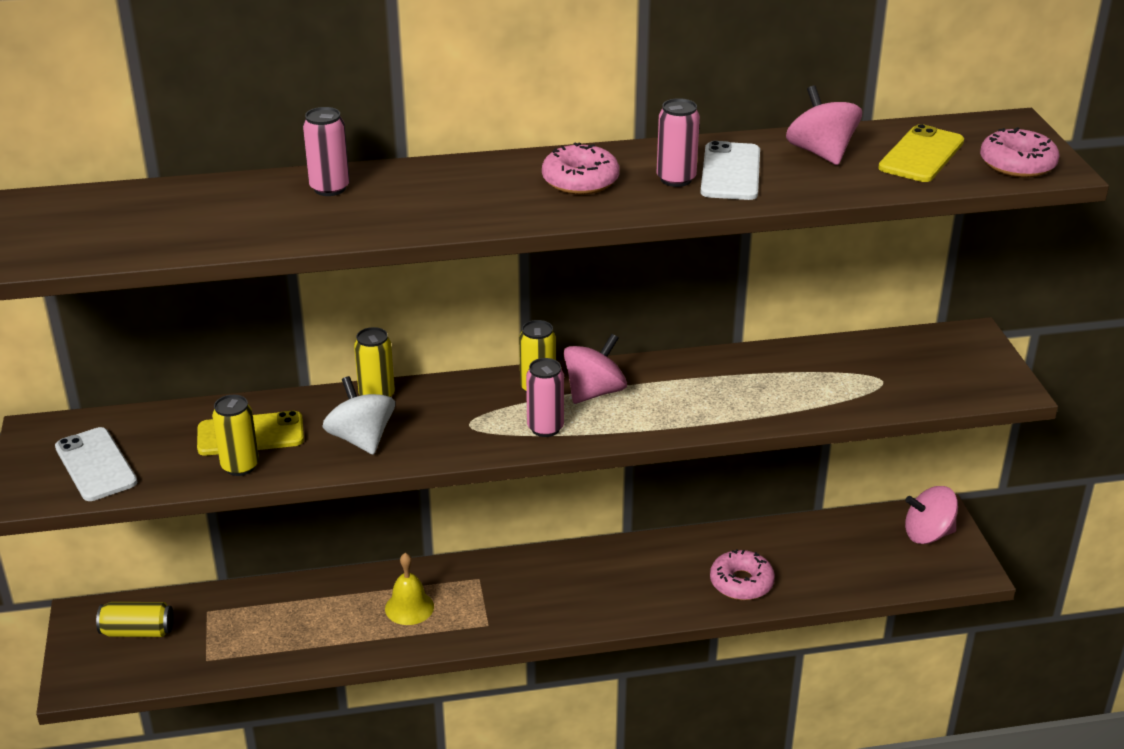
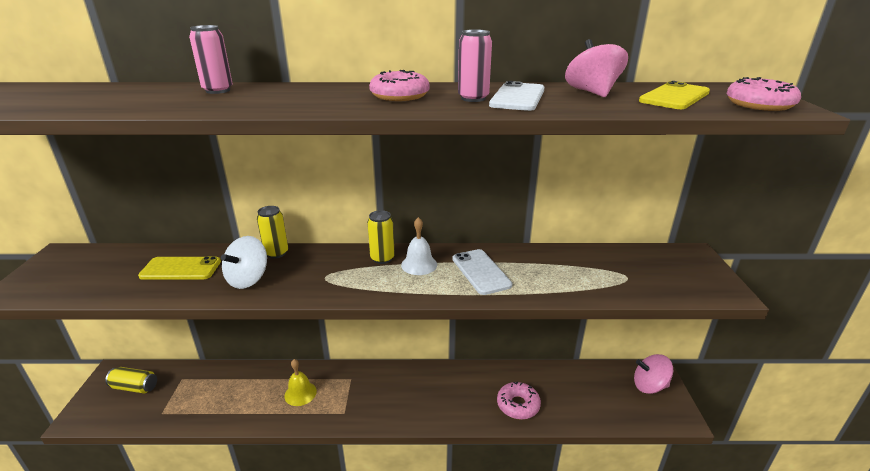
camera: 10 degrees right, 5 degrees down
(96, 465) = (70, 278): white phone -> white phone (481, 272)
(240, 466) = (157, 289): yellow can -> none
(361, 439) = (248, 279): white spinning top -> white spinning top turned 135 degrees counterclockwise
(545, 428) = (375, 285): pink can -> none
(594, 392) = (419, 264): pink spinning top -> white bell

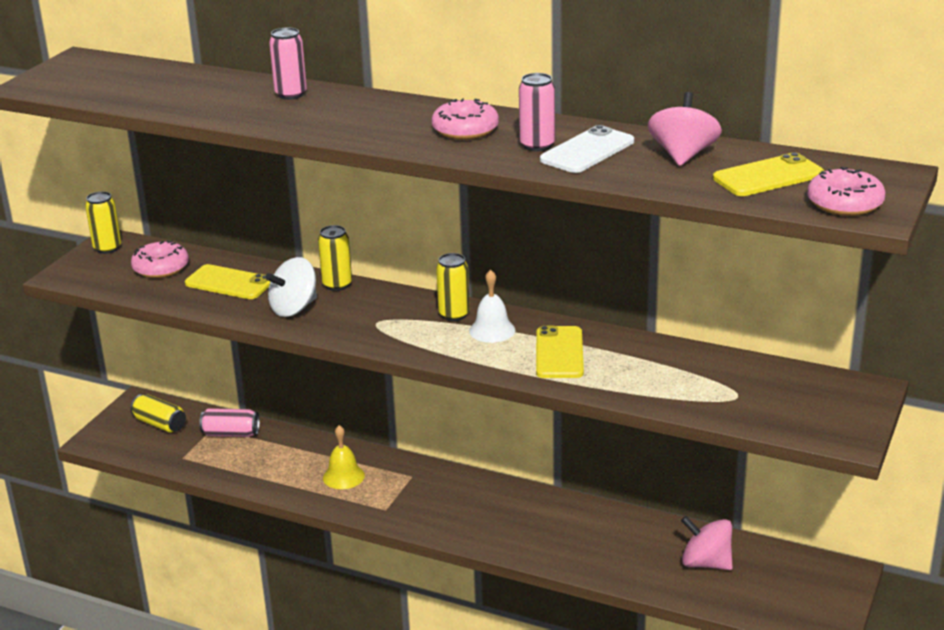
camera: 25 degrees right, 0 degrees up
(55, 260) = (107, 248): none -> yellow can
(198, 380) = (231, 434): none -> pink can
(481, 272) = (559, 353): white phone -> yellow phone
(518, 405) = (609, 557): pink donut -> pink donut (161, 268)
(649, 386) = (816, 584): pink spinning top -> pink spinning top (706, 563)

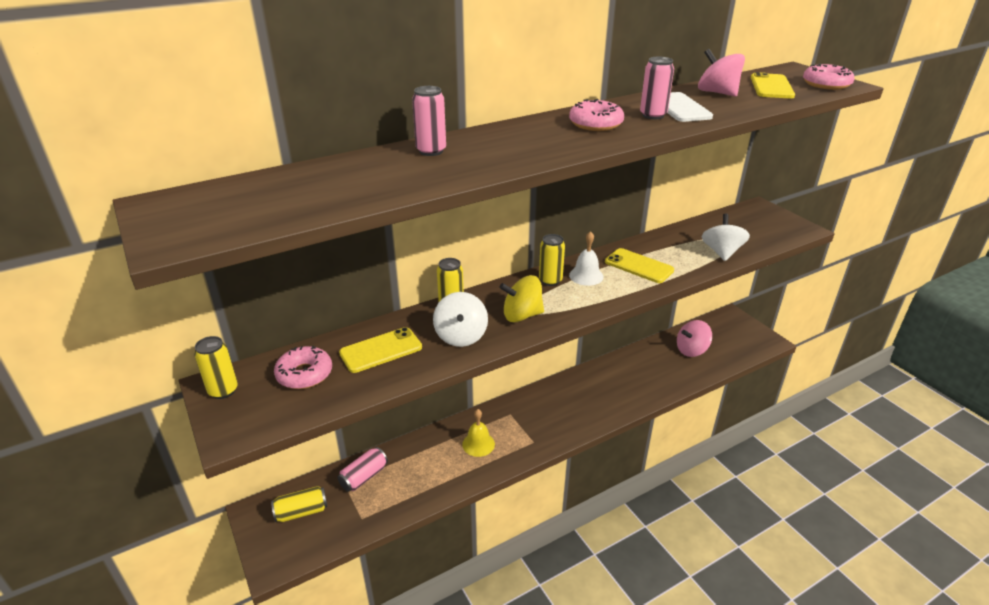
camera: 55 degrees left, 5 degrees up
(367, 324) = (522, 315): none -> yellow spinning top
(676, 395) = (721, 252): none -> white spinning top

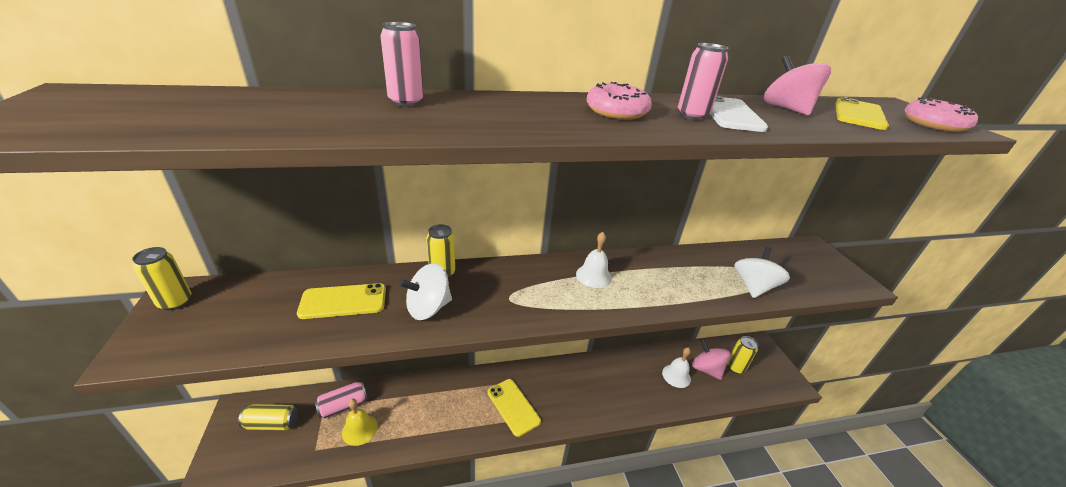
camera: 15 degrees right, 0 degrees up
(304, 374) = (256, 306): pink donut -> none
(461, 336) = (428, 308): white spinning top -> white spinning top turned 45 degrees clockwise
(478, 444) = (458, 406): yellow bell -> yellow bell (359, 429)
(522, 315) = (503, 302): yellow spinning top -> none
(550, 280) = (554, 271): yellow can -> yellow can (735, 368)
(638, 266) = (654, 279): yellow phone -> yellow phone (513, 407)
(667, 363) = (676, 376): none -> white bell
(691, 350) = (706, 369): pink spinning top -> pink spinning top turned 60 degrees clockwise

